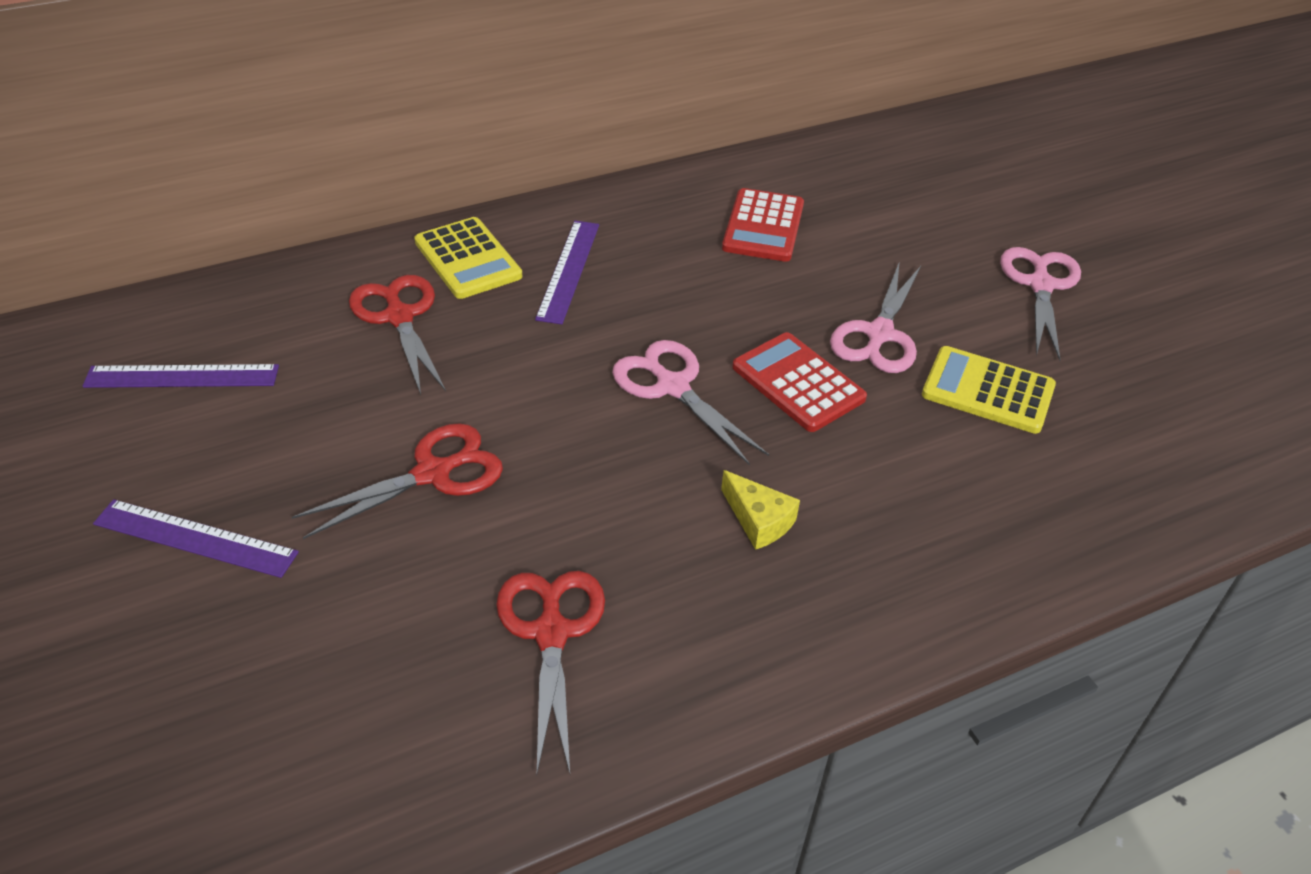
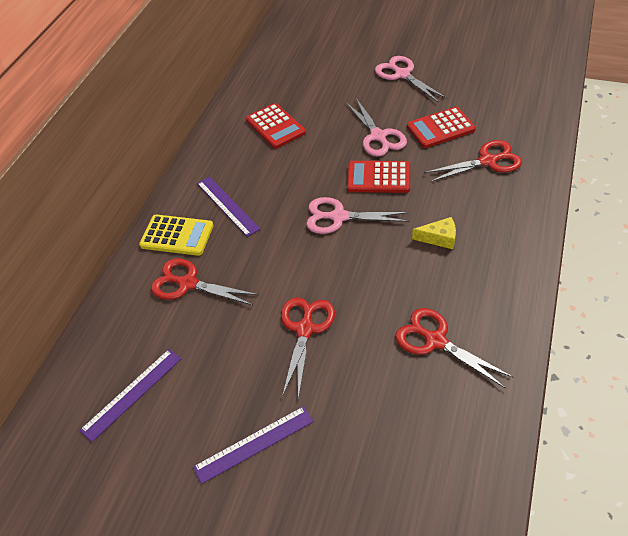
camera: 40 degrees left, 5 degrees up
(988, 391) = (440, 128): yellow calculator -> red calculator
(991, 486) = (488, 161): none -> red scissors

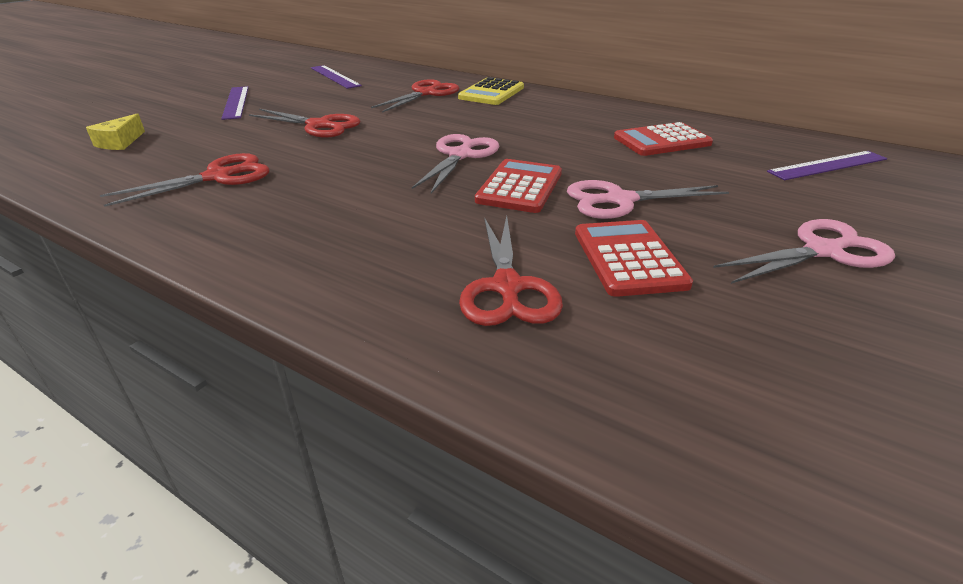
camera: 100 degrees right, 15 degrees down
(227, 205) = (521, 111): purple ruler -> purple ruler (827, 165)
(439, 238) = (365, 207): yellow cheese -> yellow cheese (120, 142)

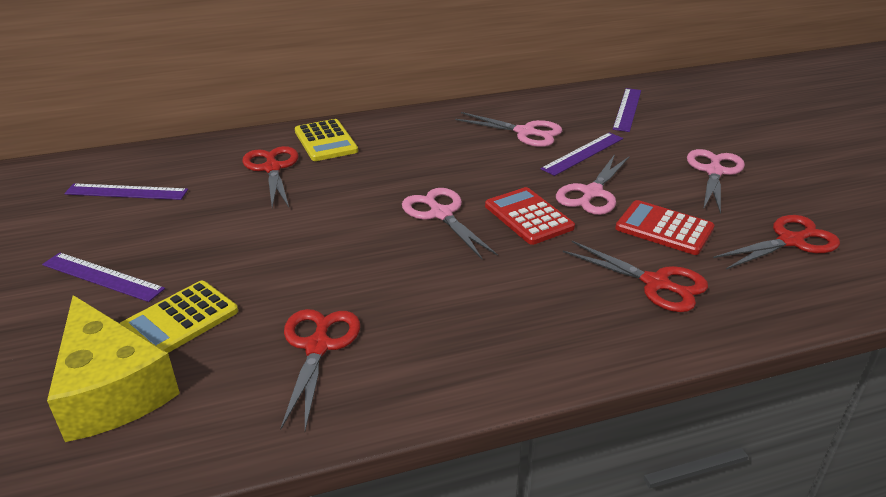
camera: 50 degrees left, 0 degrees up
(120, 142) = (112, 389): yellow cheese -> yellow cheese, size x2.22
(209, 132) = (179, 320): none -> yellow calculator
(319, 126) = (267, 252): red scissors -> red scissors (790, 241)
(662, 141) = (525, 132): red calculator -> pink scissors
(685, 173) = (582, 153): none -> purple ruler

